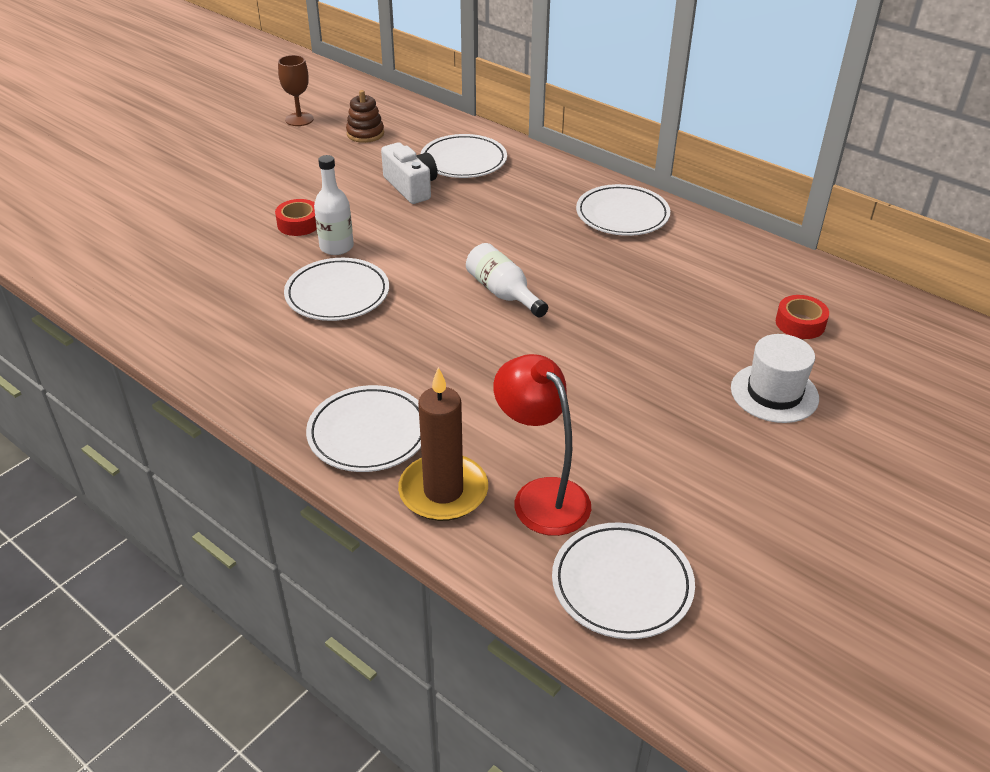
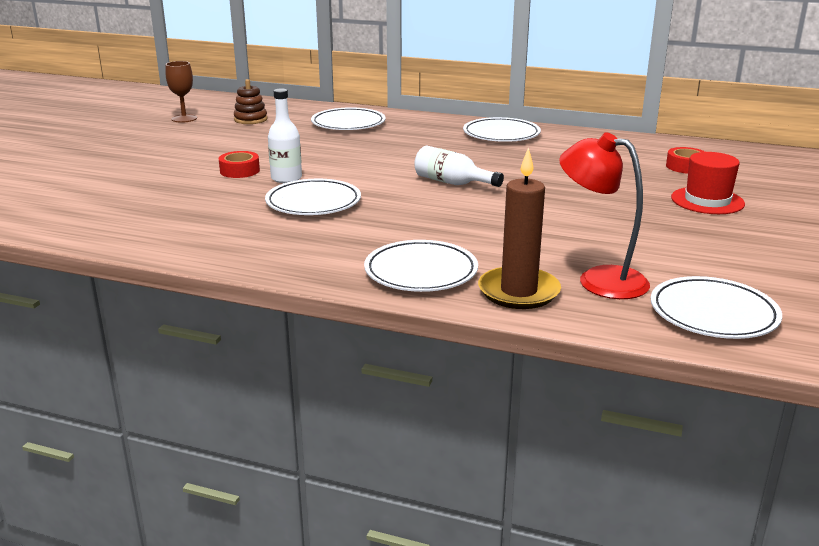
camera: 20 degrees left, 15 degrees down
(411, 187) = (318, 141): white camera -> none
(774, 393) = (707, 201): white hat -> red hat

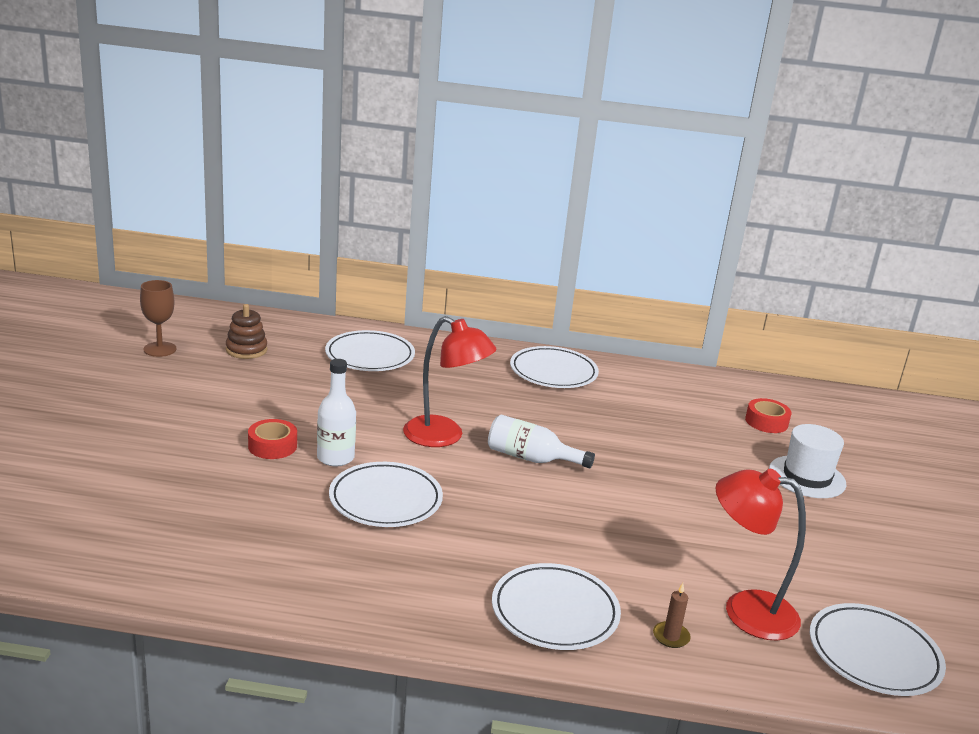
camera: 15 degrees left, 0 degrees up
(383, 169) = (444, 437): none -> red lamp
(518, 292) = (671, 636): brown candle -> brown candle, size x0.41
(707, 201) = (807, 477): red hat -> white hat

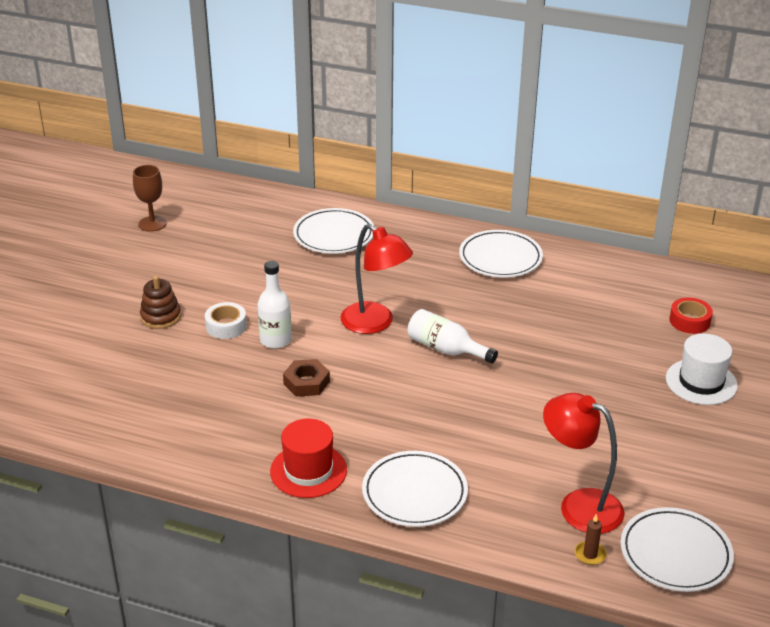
camera: 15 degrees right, 10 degrees up
(246, 350) = (226, 226): brown stacking toy -> brown stacking toy (161, 317)
(272, 446) = (226, 326): red tape -> white tape
(385, 500) = (306, 382): white plate -> brown nut
(418, 596) = (308, 471): none -> red hat
(671, 636) = (504, 522): brown candle -> brown candle (590, 554)

